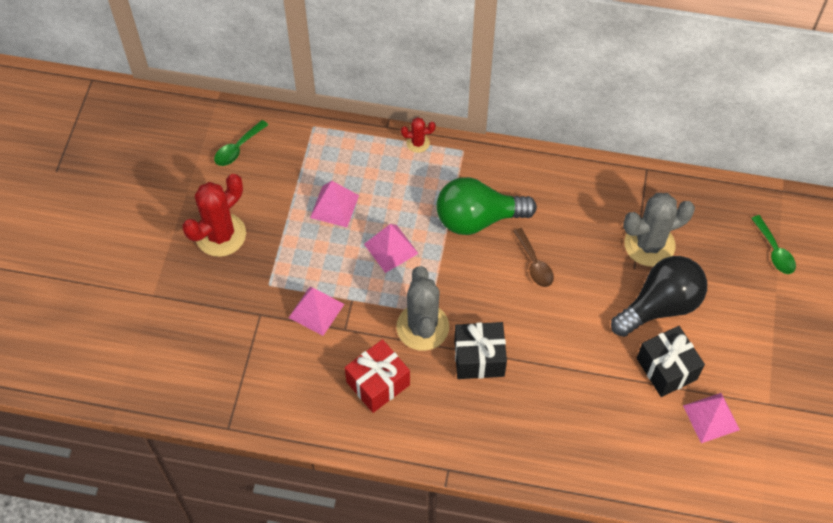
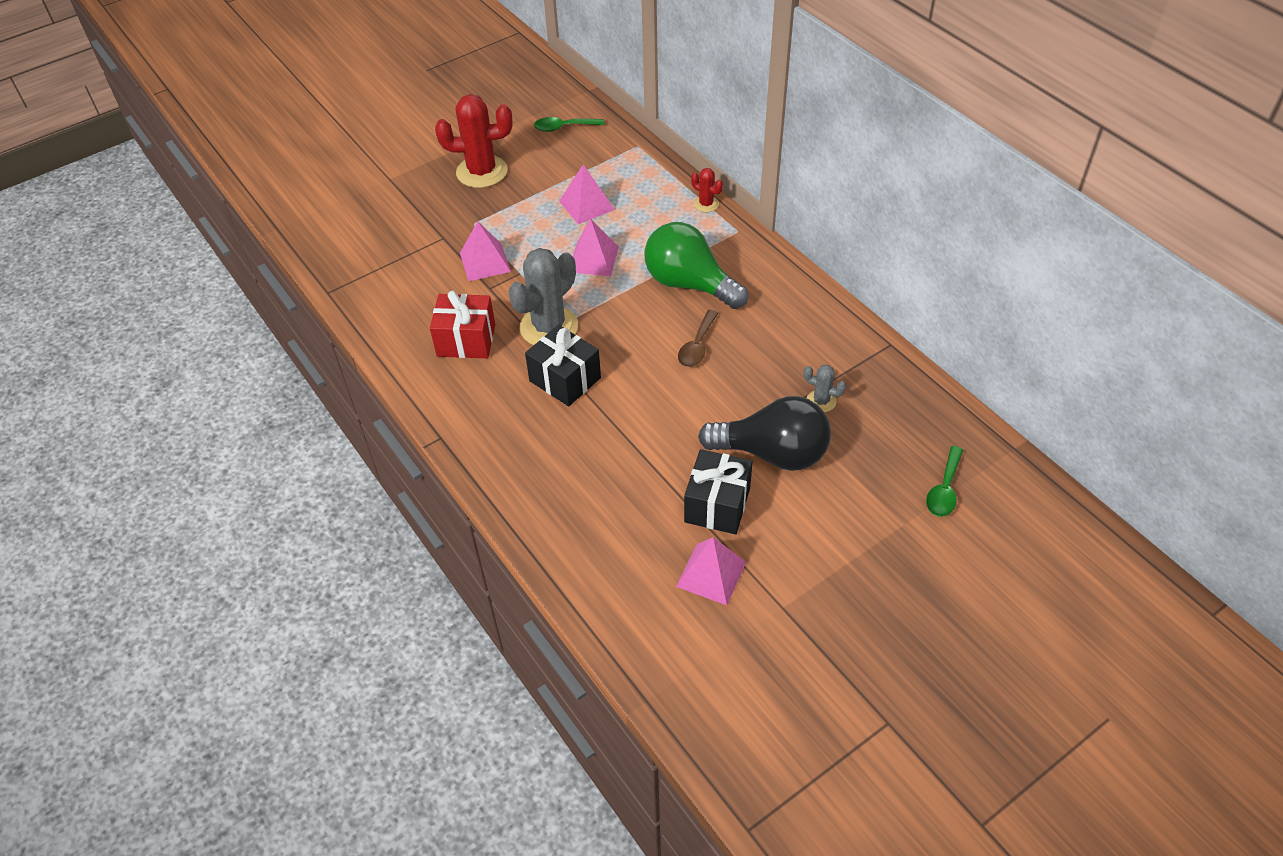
camera: 45 degrees right, 10 degrees down
(649, 244) = (821, 401): grey cactus -> grey cactus, size x0.48

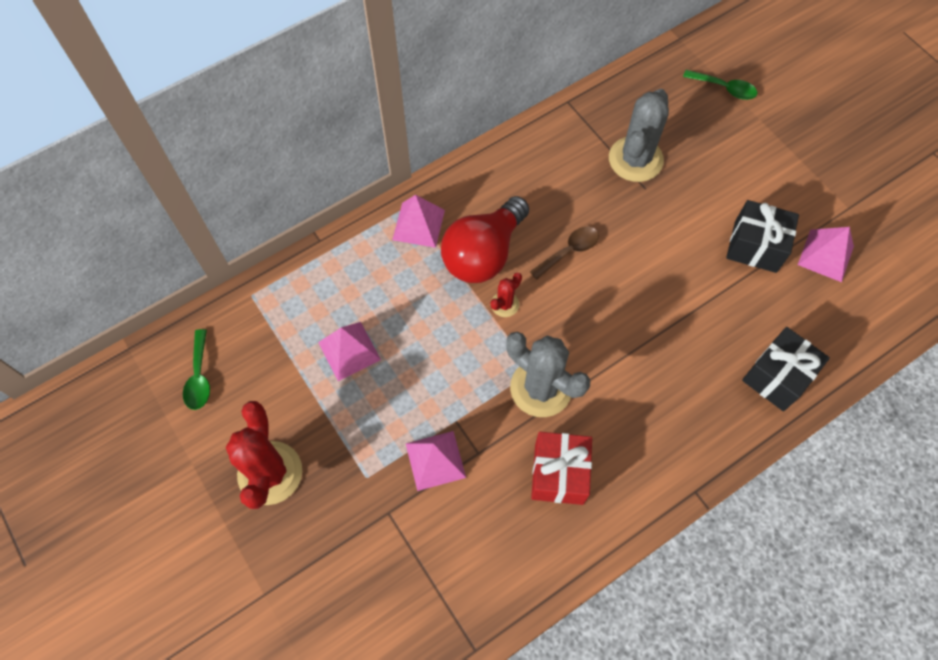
camera: 90 degrees left, 15 degrees up
(565, 379) = (614, 371): black gift -> black gift (777, 377)
(593, 259) = (440, 344): pink pyramid -> pink pyramid (418, 225)
(689, 284) = (483, 254): green light bulb -> red light bulb
(697, 346) = (569, 251): brown spoon -> brown spoon turned 60 degrees counterclockwise
(706, 204) = (363, 232): red cactus -> red cactus (504, 304)
(772, 453) = (696, 201): black light bulb -> none
(821, 401) = (635, 159): grey cactus -> grey cactus, size x2.09

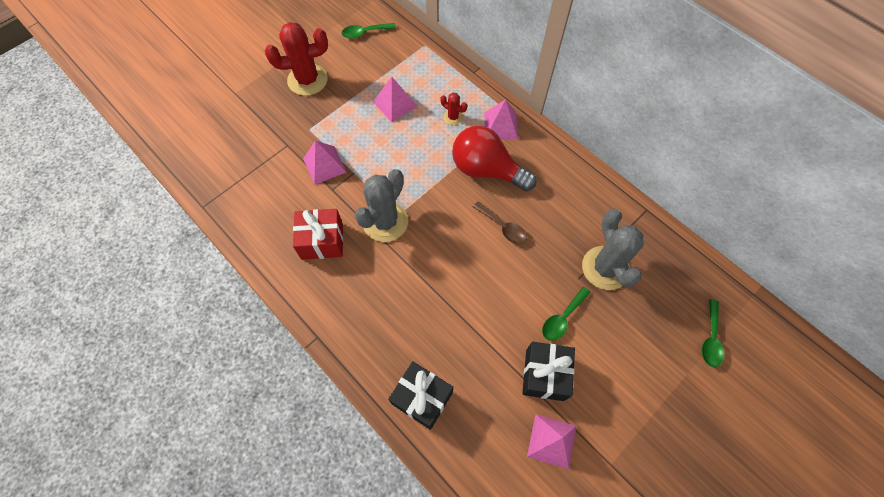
camera: 80 degrees right, 0 degrees up
(504, 304) = (448, 189): red cactus -> red cactus (453, 117)
(635, 159) = (605, 268): grey cactus -> grey cactus turned 60 degrees clockwise
(691, 215) = (562, 318): none -> green spoon

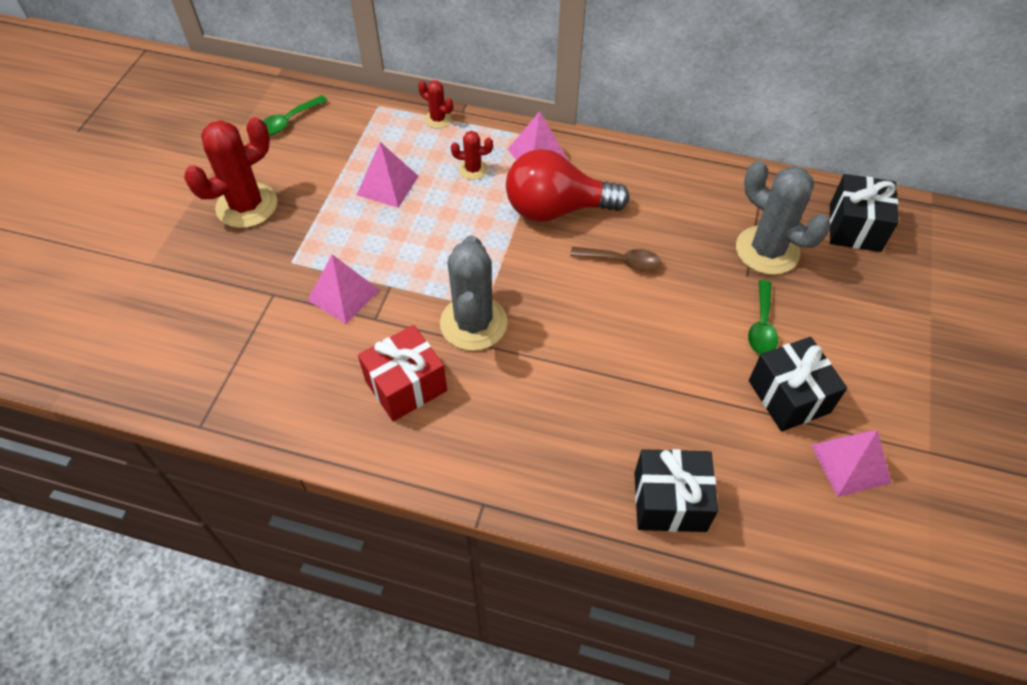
camera: 30 degrees left, 10 degrees down
(454, 71) = (438, 119): none -> red cactus
(681, 283) = (854, 227): none -> black gift
(710, 338) = (926, 268): green spoon -> none

